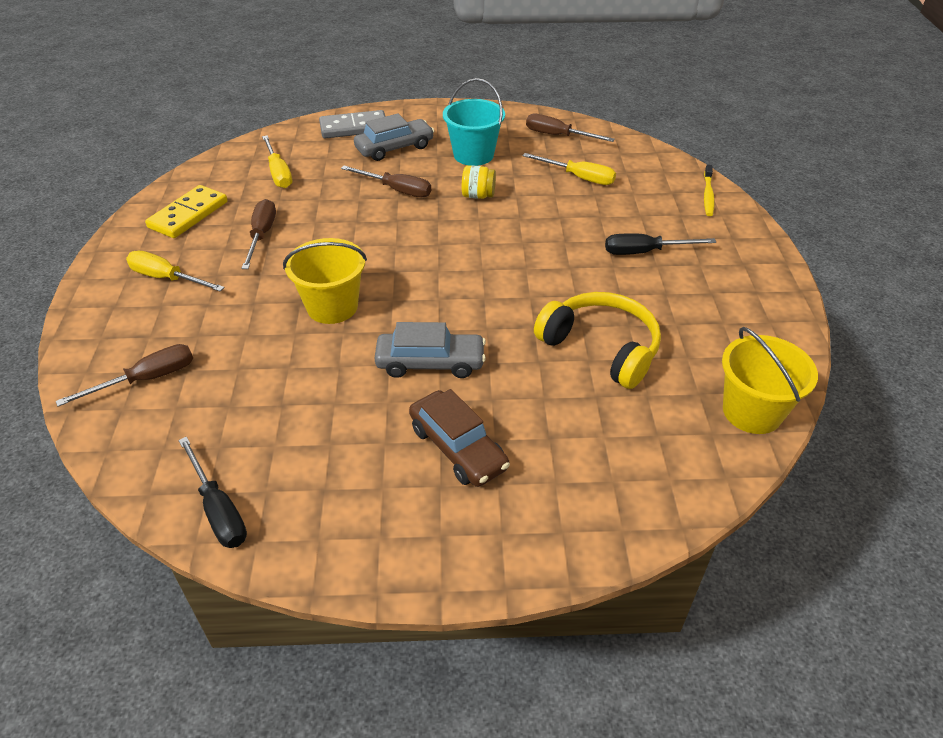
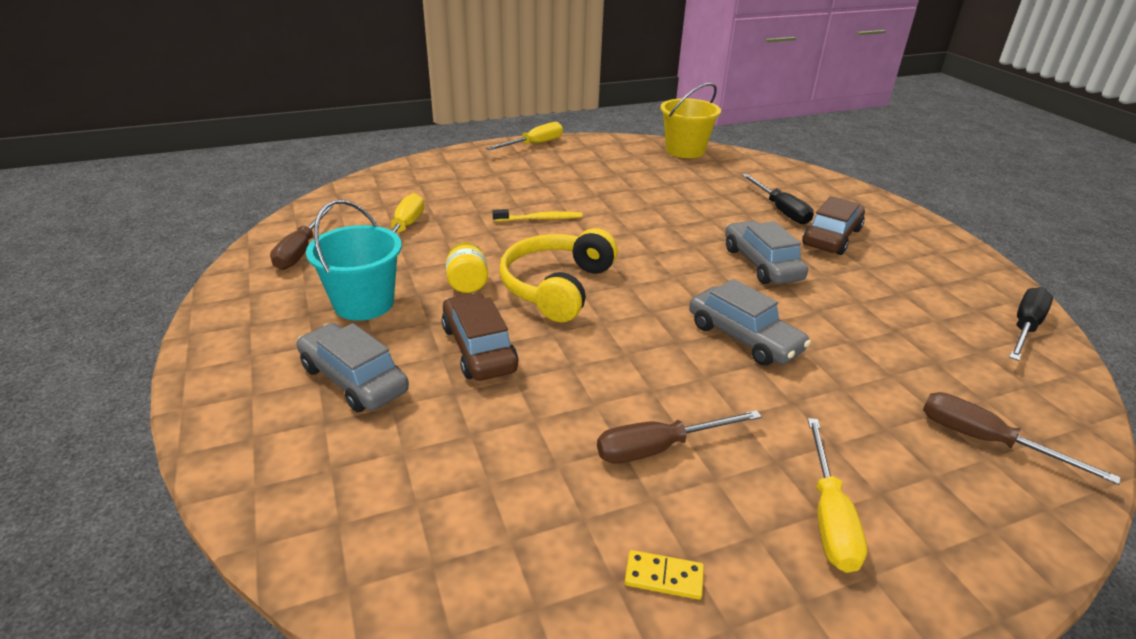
camera: 110 degrees left, 10 degrees down
(188, 215) = (664, 577): yellow domino -> yellow domino, size x0.49
(278, 173) = (473, 498): yellow screwdriver -> yellow screwdriver (534, 144)
(332, 307) = (743, 338): yellow bucket -> grey car
(354, 128) = (280, 448): grey domino -> none
(396, 190) = (479, 348): brown screwdriver -> brown car
(601, 348) = (670, 197): yellow headphones -> yellow headphones (557, 287)
(645, 252) = (528, 189): black screwdriver -> black screwdriver (780, 210)
(708, 195) = (418, 168): yellow toothbrush -> yellow toothbrush (540, 219)

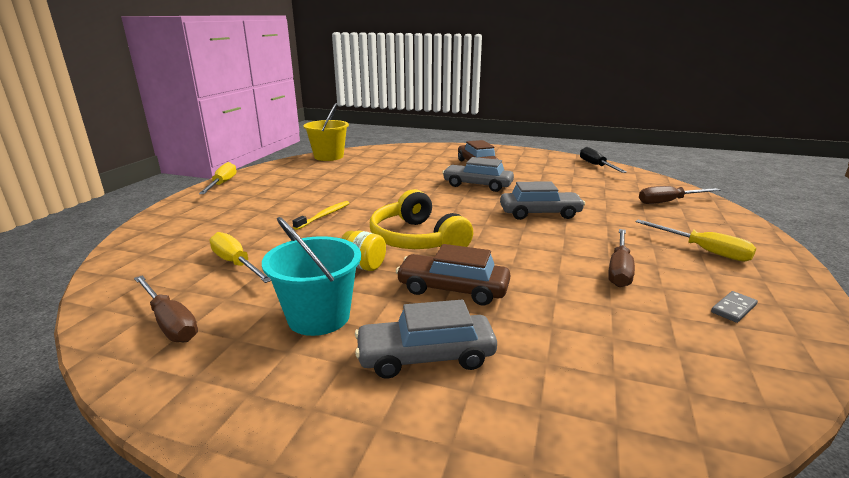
camera: 50 degrees left, 10 degrees down
(664, 577) = (733, 309): yellow domino -> grey domino
(780, 210) = (434, 163): black screwdriver -> none

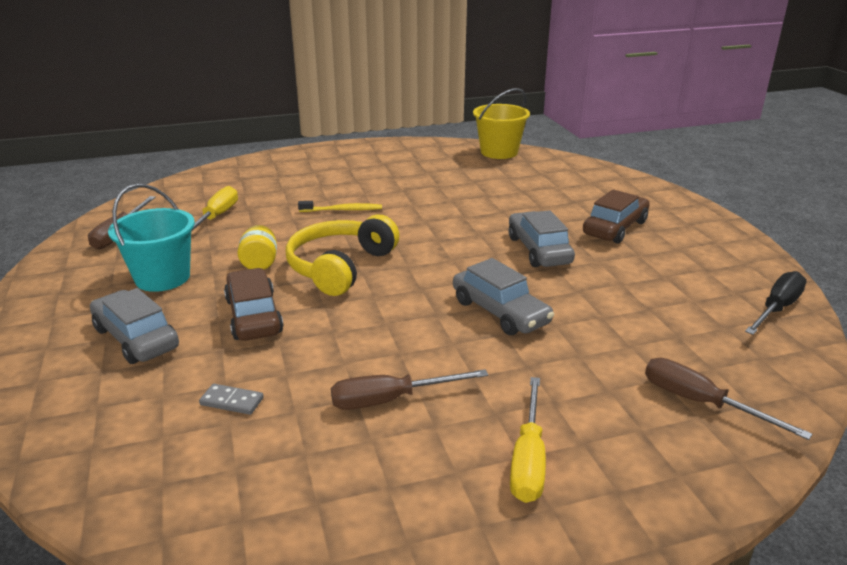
camera: 55 degrees right, 5 degrees up
(222, 184) = (357, 147): yellow screwdriver -> none
(733, 309) = (361, 501): grey domino -> grey domino (232, 401)

